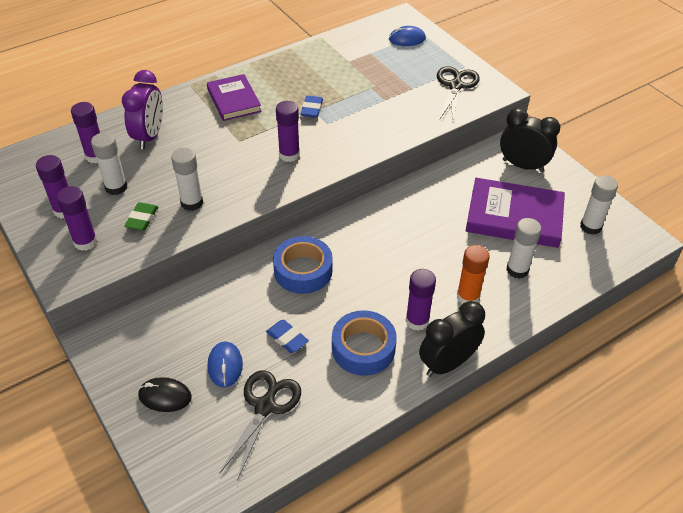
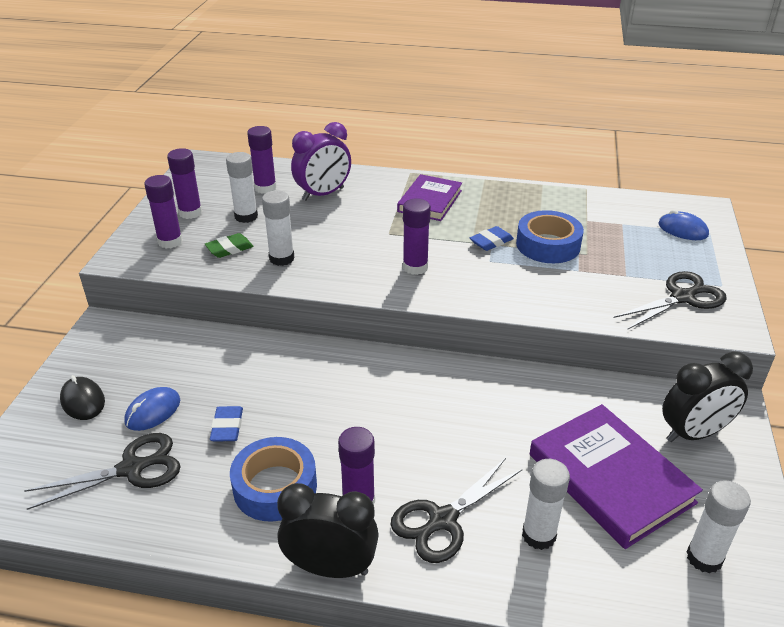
camera: 45 degrees right, 10 degrees down
(303, 270) = (320, 381): blue tape -> blue tape (548, 245)
(468, 297) = (443, 520): orange glue stick -> black scissors
(522, 166) = (694, 433): black clock -> black clock turned 90 degrees clockwise

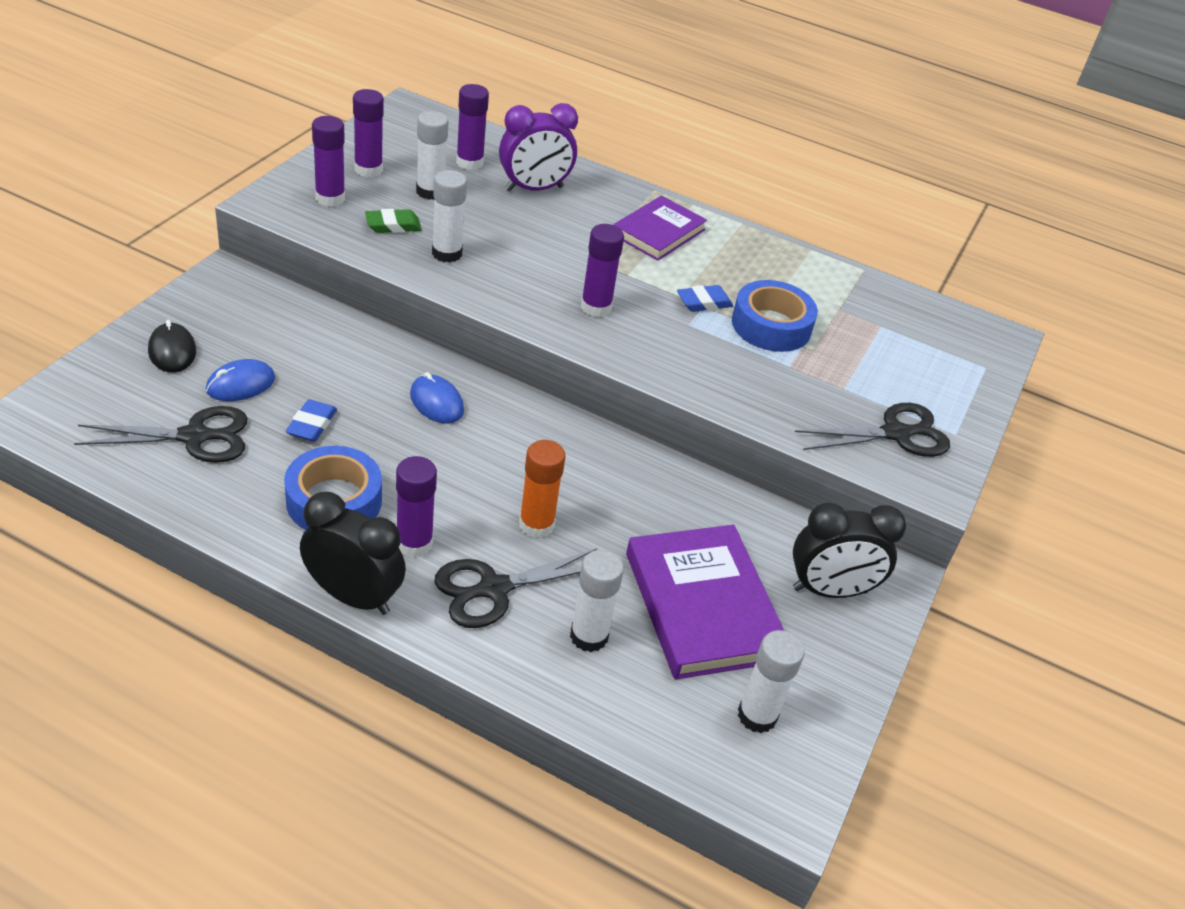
camera: 10 degrees right, 5 degrees up
(448, 453) = (536, 525): none -> orange glue stick
(682, 229) = (953, 354): blue mouse -> blue mouse (436, 402)

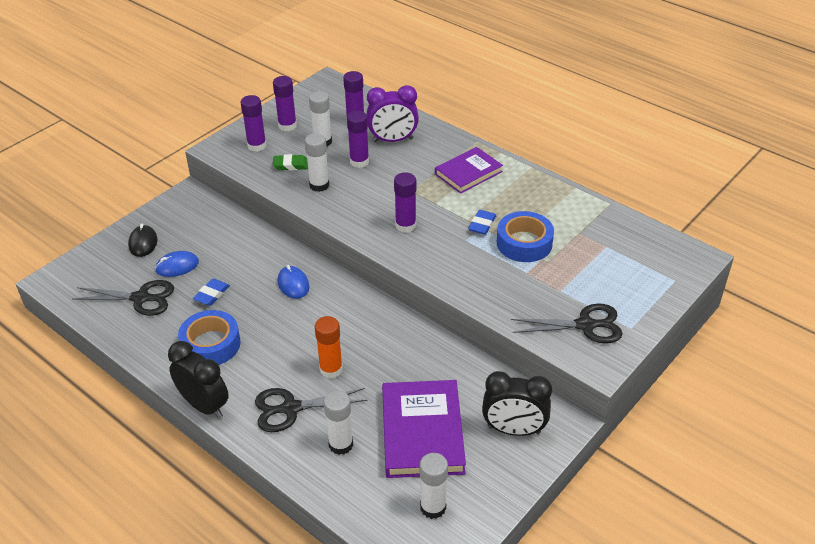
camera: 20 degrees right, 0 degrees up
(414, 543) = (251, 375): purple glue stick -> purple glue stick (359, 162)
(704, 302) = (482, 225): blue eraser -> blue eraser turned 60 degrees counterclockwise

